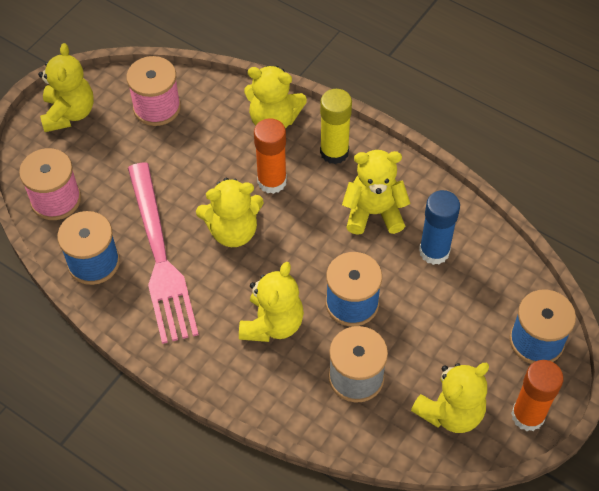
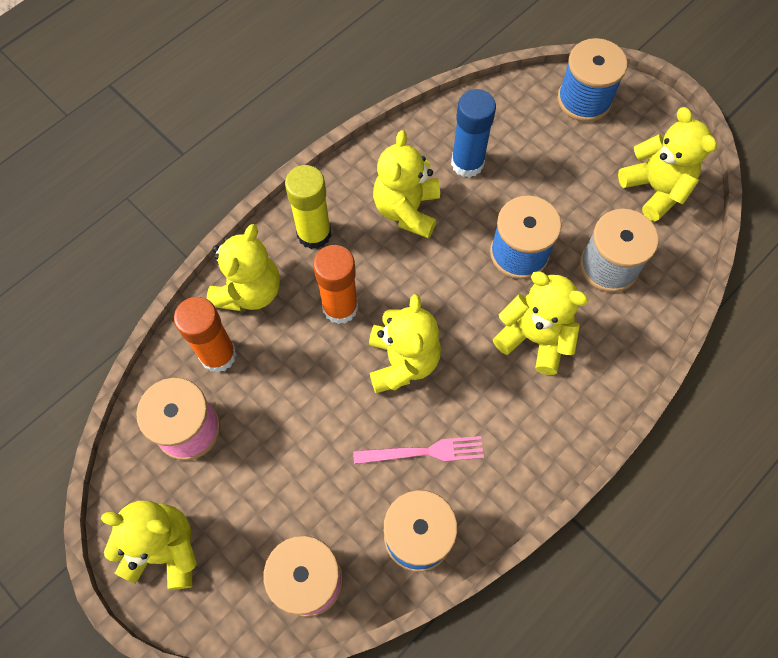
camera: 80 degrees left, 10 degrees up
(159, 256) = (423, 452): pink fork -> pink fork, size x0.49
(527, 415) = (663, 126): orange glue stick -> orange glue stick (218, 355)

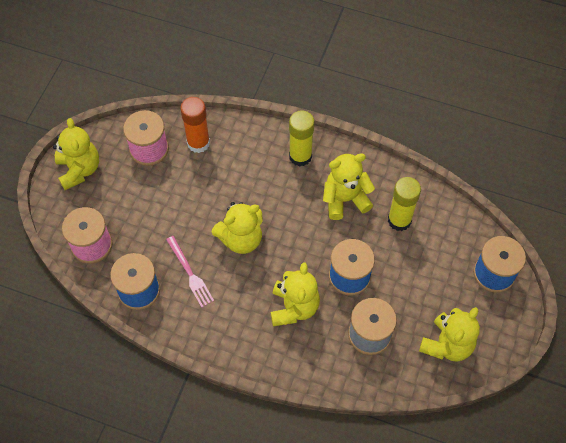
camera: 65 degrees right, 5 degrees down
(249, 291) = (245, 140): yellow teddy bear -> none
(340, 307) = (259, 191): orange glue stick -> none
(467, 163) = (399, 220): blue glue stick -> yellow glue stick

